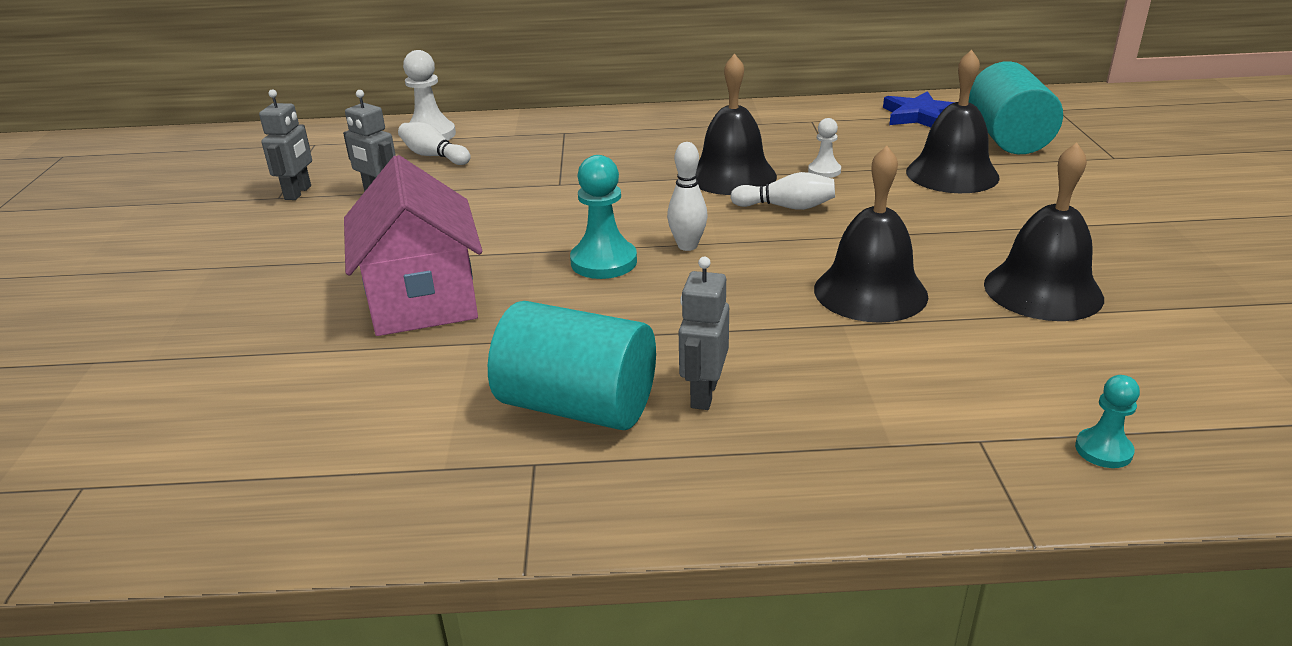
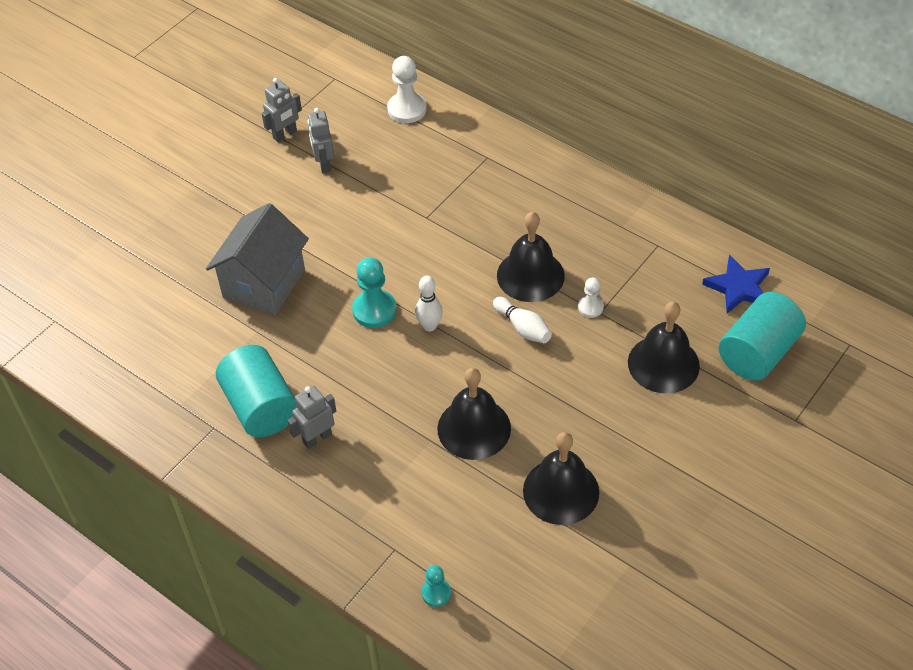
camera: 40 degrees right, 20 degrees up
(423, 301) = (264, 283): pink house -> grey house
(434, 156) = (387, 138): white bowling pin -> none

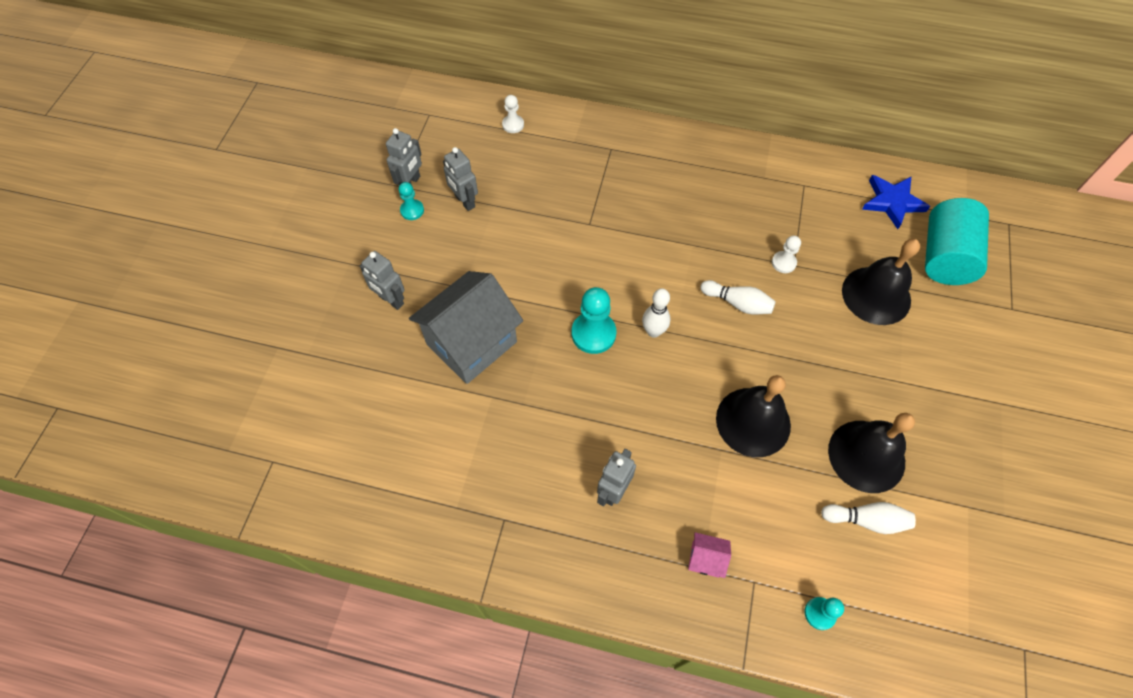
camera: 25 degrees left, 10 degrees up
(215, 227) = (391, 300): none -> grey robot
(260, 407) = (539, 478): turquoise cylinder -> none
(264, 283) = (472, 343): grey house -> grey house turned 45 degrees clockwise
(273, 158) = (412, 210): none -> turquoise pawn
(363, 517) = (705, 559): none -> pink house
(407, 109) = (513, 125): white pawn -> white pawn, size x0.57
(526, 540) = (866, 520): none -> white bowling pin
(530, 275) = (714, 250): black bell -> none

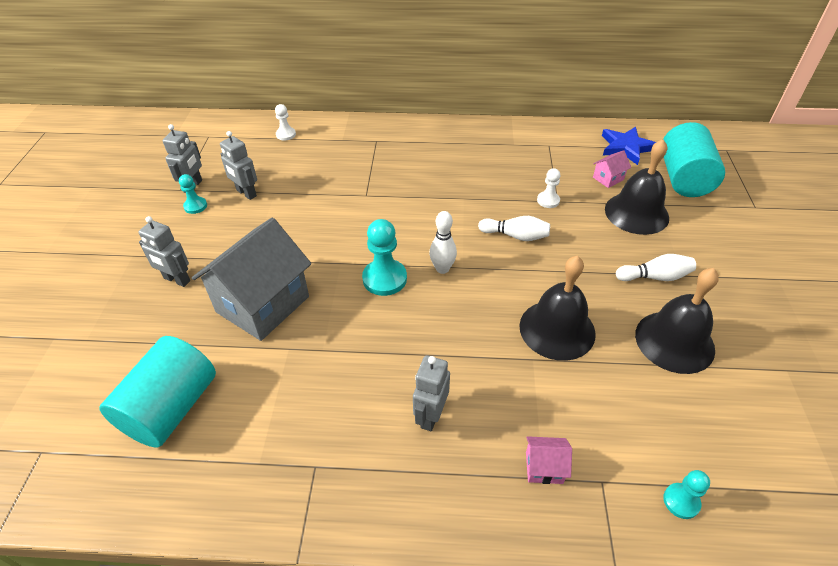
camera: 10 degrees left, 15 degrees down
(383, 439) = (171, 408): none -> turquoise cylinder
(858, 243) = (608, 178): none -> pink house
(866, 520) = (695, 399): white bowling pin -> white bowling pin (654, 277)

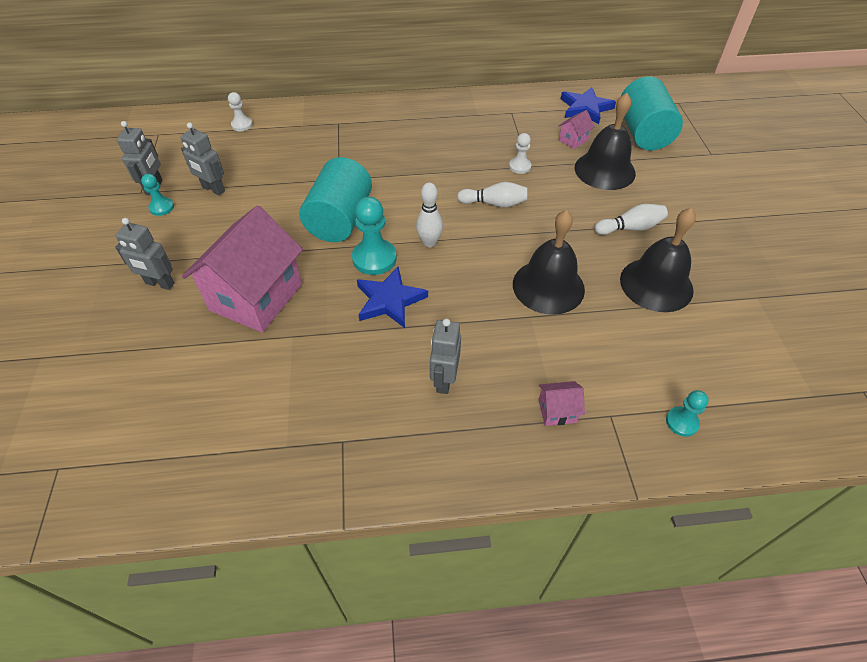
camera: 10 degrees left, 5 degrees up
(171, 408) = (185, 408): turquoise cylinder -> turquoise cylinder (340, 219)
(263, 304) = (256, 297): grey house -> pink house
(391, 324) = (389, 300): none -> blue star

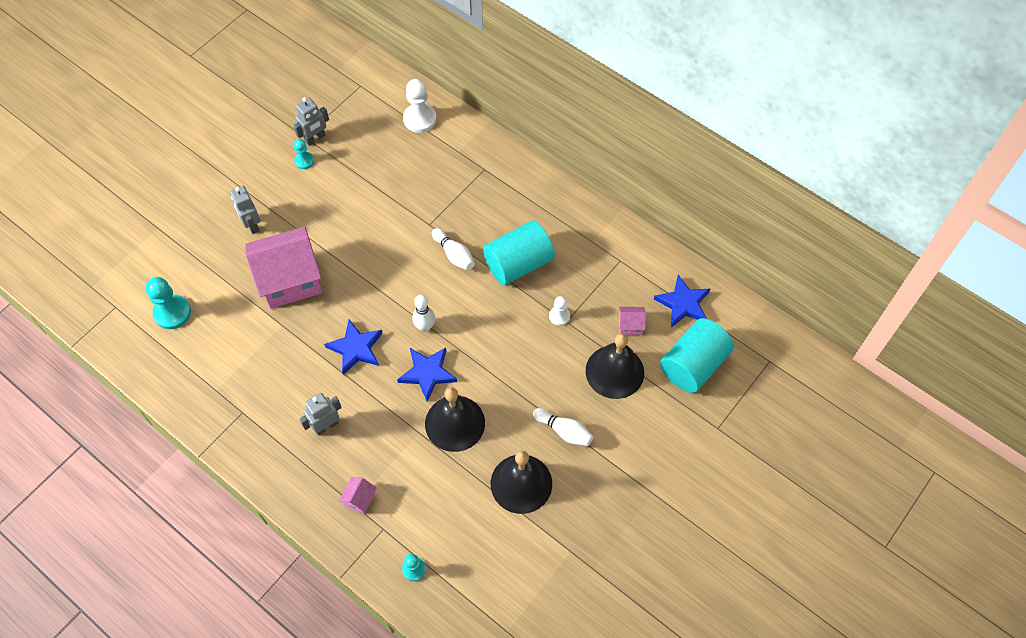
camera: 45 degrees right, 10 degrees up
(213, 189) = (346, 169): grey robot -> none
(242, 125) = (419, 119): white pawn -> white pawn, size x1.74
(340, 219) = (393, 261): turquoise cylinder -> turquoise cylinder (518, 264)
(374, 258) = (380, 310): turquoise pawn -> turquoise pawn (172, 313)
(477, 271) = (427, 373): none -> blue star
(494, 203) = (502, 332): white bowling pin -> white bowling pin (454, 255)
(557, 411) = (360, 499): pink house -> pink house turned 75 degrees clockwise

